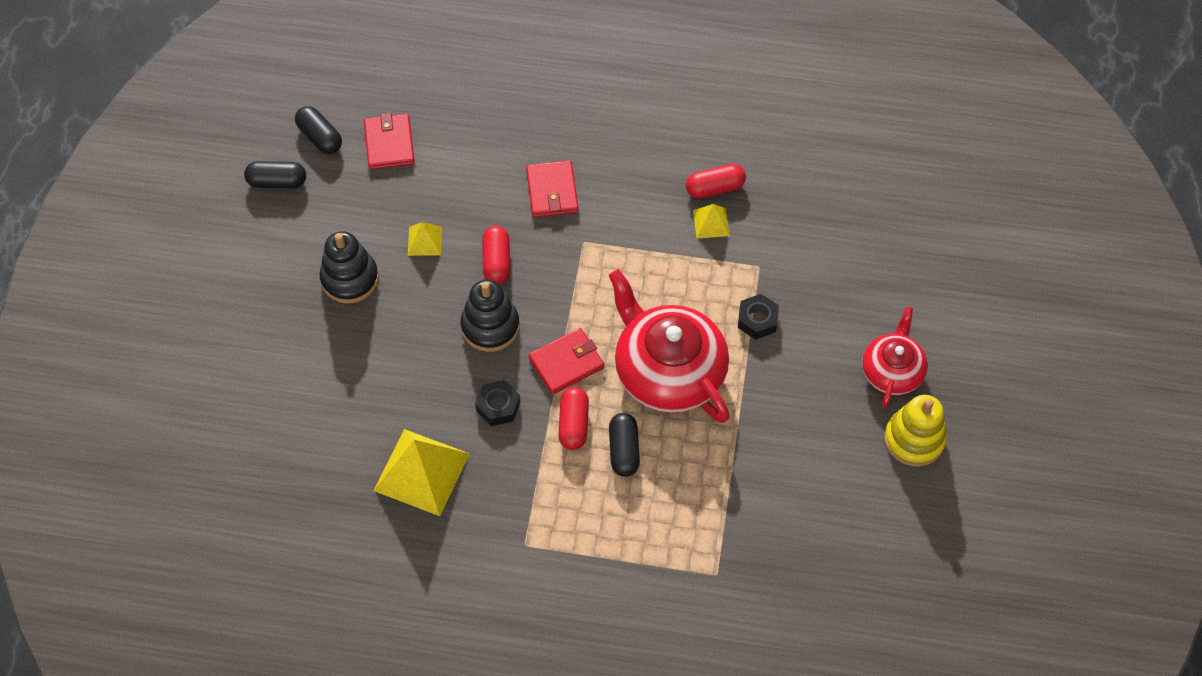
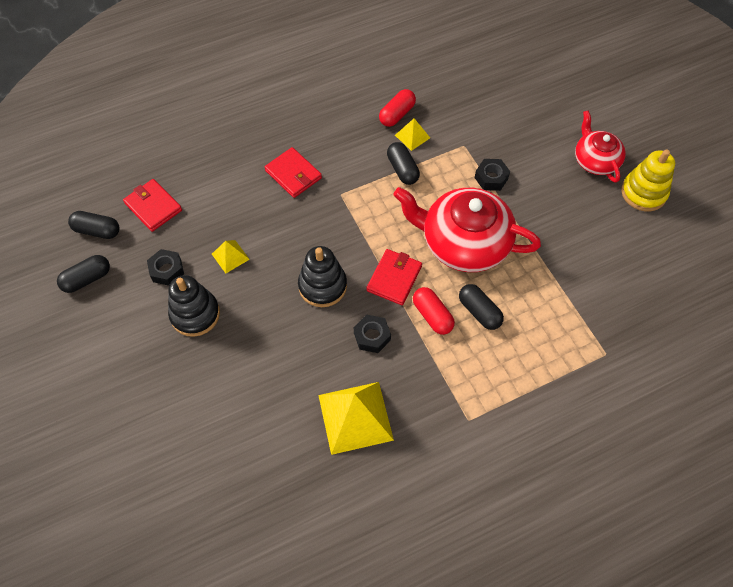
camera: 35 degrees left, 0 degrees up
(355, 218) = (167, 270): none -> black nut
(497, 261) = (292, 240): red capsule -> none
(670, 253) = (402, 169): none -> black capsule

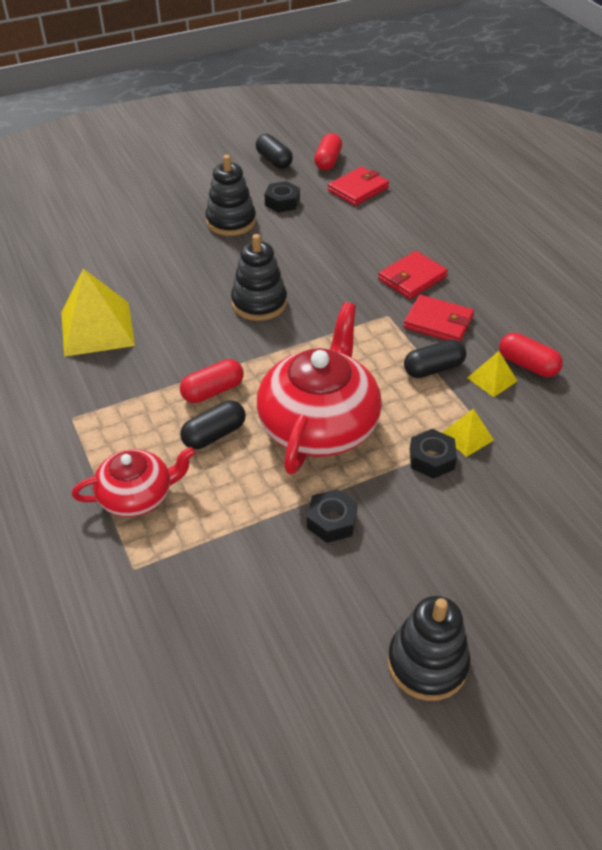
camera: 90 degrees right, 15 degrees down
(97, 230) = (328, 161): black capsule -> red capsule
(230, 256) = (298, 239): yellow pyramid -> yellow pyramid (467, 437)
(372, 336) = (191, 341): black nut -> black nut (331, 521)
(394, 278) = (266, 359): red wallet -> red wallet (438, 322)
(595, 160) = (487, 597): red teapot -> red teapot (137, 496)
(643, 193) = (427, 663): yellow stacking toy -> black stacking toy

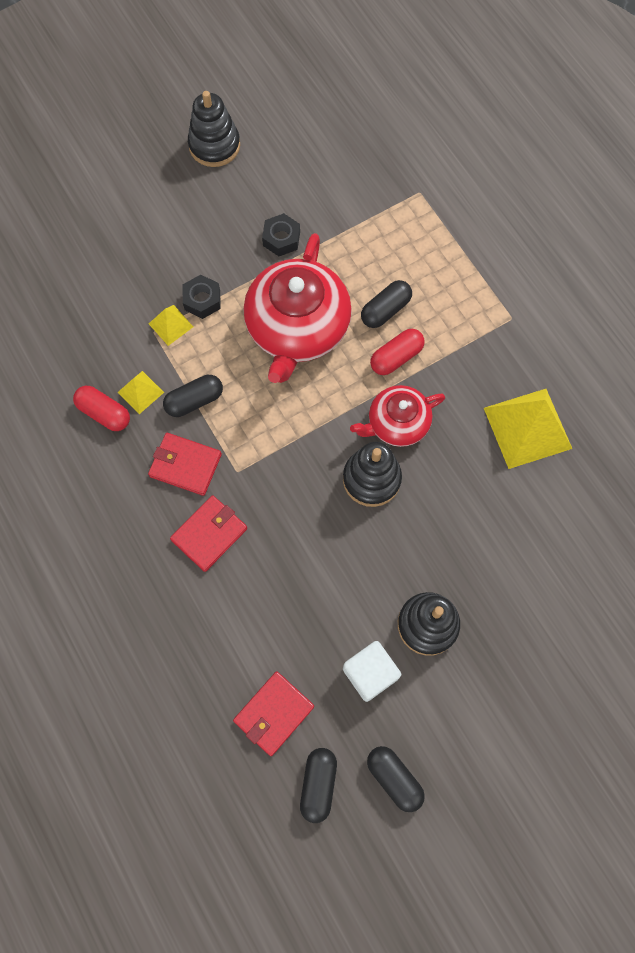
camera: 175 degrees right, 25 degrees up
(137, 496) = (434, 248): red teapot -> red teapot (397, 423)
(282, 202) = (370, 673): black nut -> white cube
(328, 161) = (318, 784): red capsule -> black capsule

